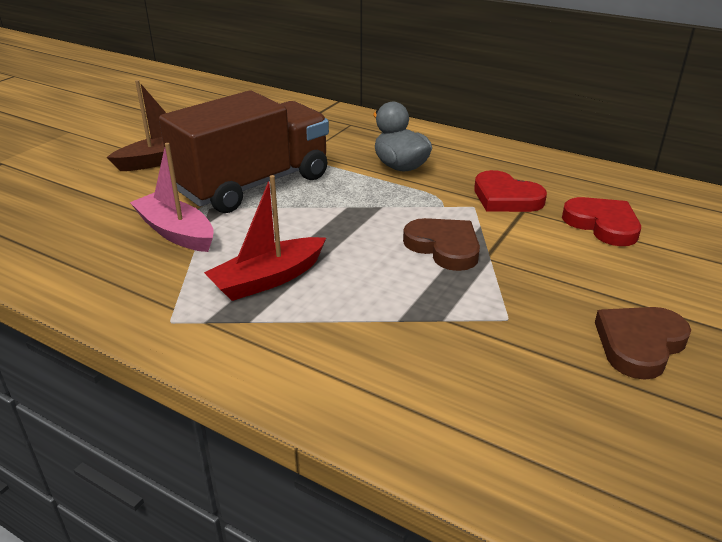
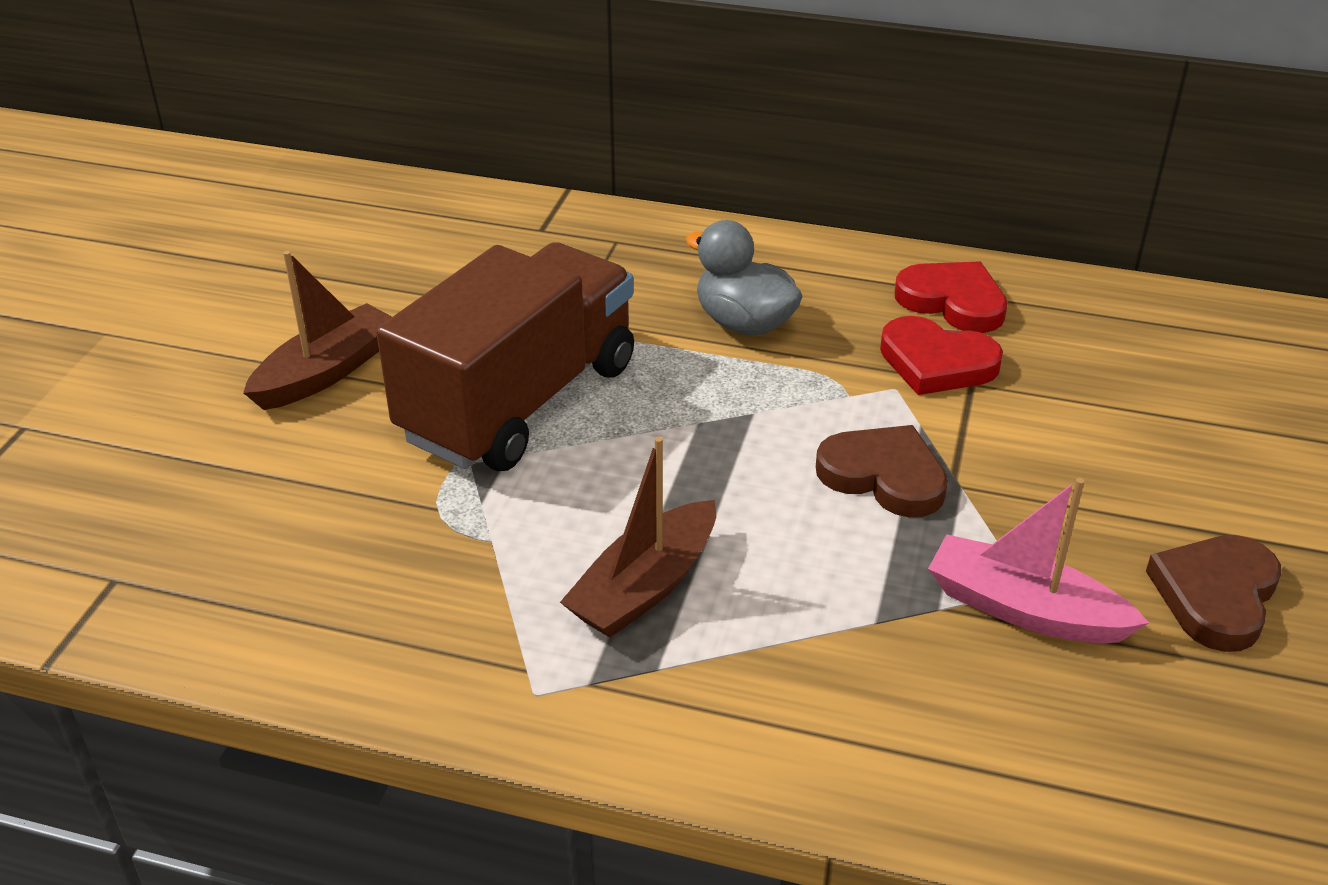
camera: 15 degrees left, 5 degrees up
(176, 232) = (443, 524): pink boat -> pink boat (1024, 609)
(268, 279) = (645, 587): red boat -> brown boat
(602, 224) = (1097, 392): red heart -> red heart (953, 301)

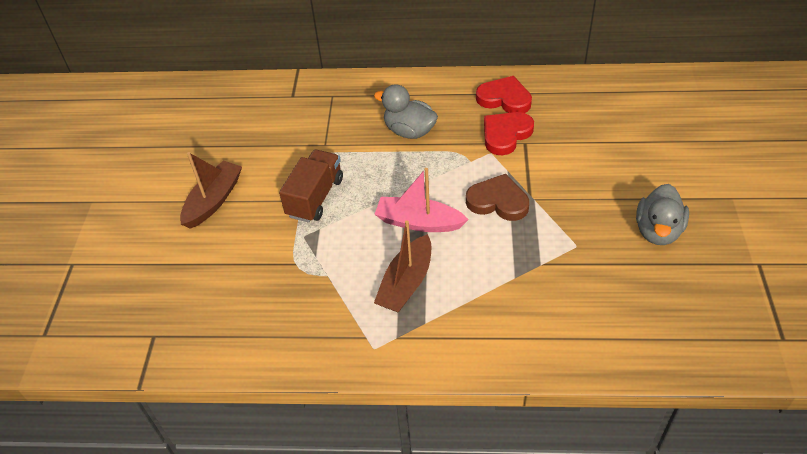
camera: 10 degrees left, 10 degrees up
(520, 402) = (315, 197): brown truck -> brown truck, size x0.58
(936, 362) = (505, 134): red heart -> red heart turned 120 degrees clockwise
(1024, 609) = (577, 256): pink boat -> pink boat (419, 222)
(1215, 596) = (657, 231): brown heart -> grey duck

